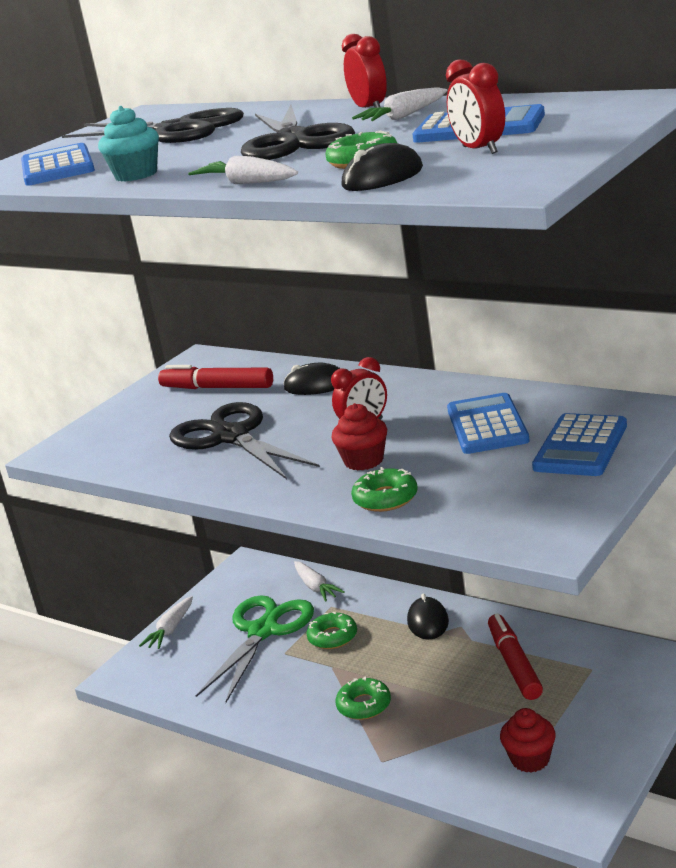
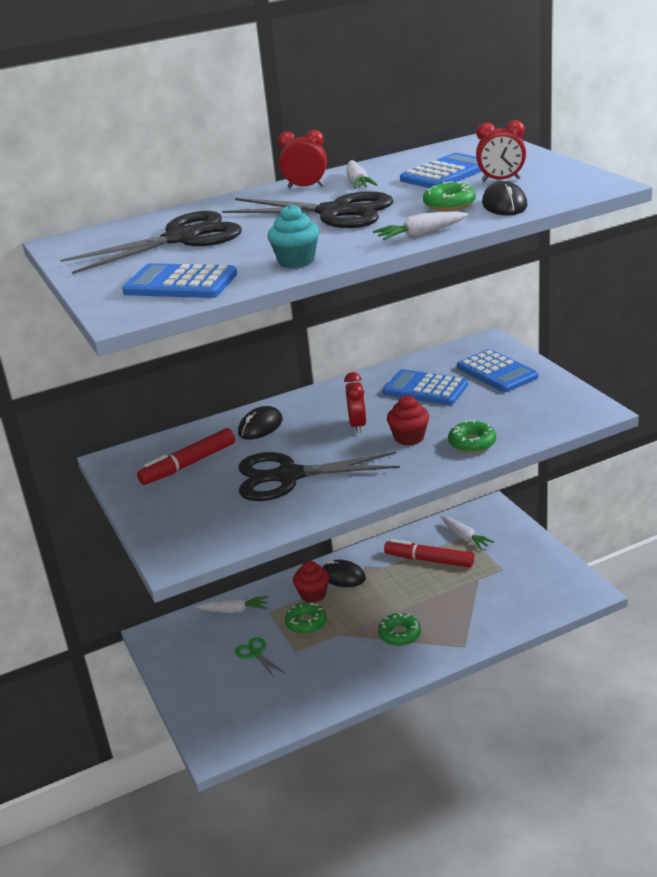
camera: 60 degrees left, 5 degrees up
(170, 629) = (187, 702): white carrot -> white carrot (465, 537)
(263, 631) = (255, 653): green scissors -> green scissors, size x0.44
(530, 759) = (523, 588): red cupcake -> red cupcake (313, 594)

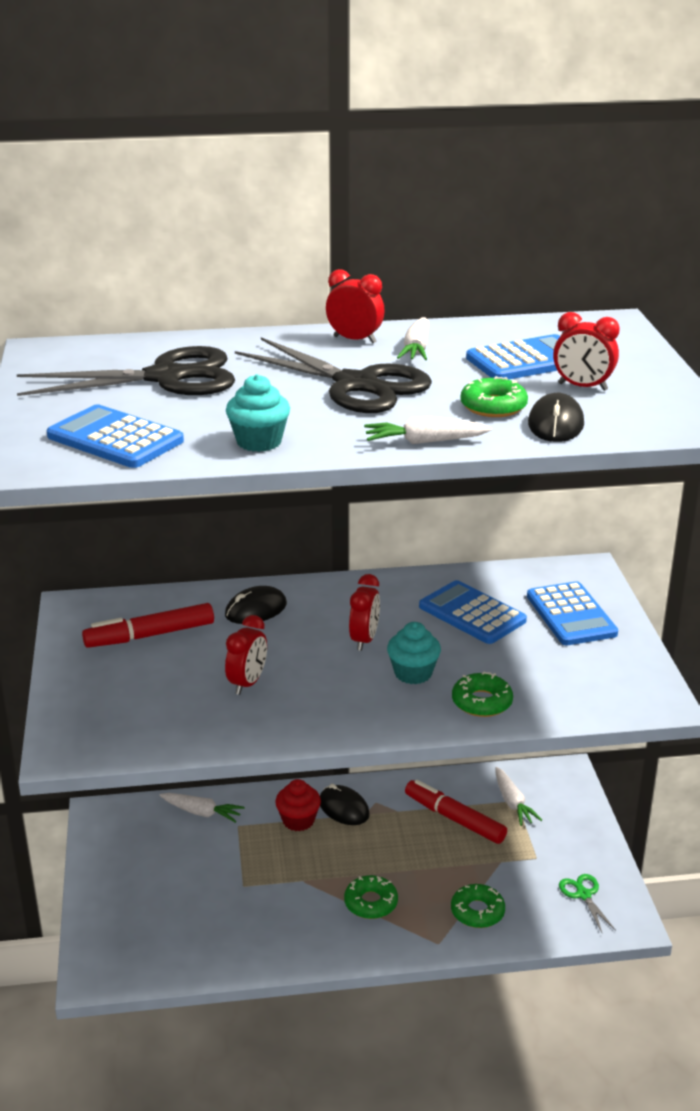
camera: 15 degrees right, 0 degrees up
(255, 653) = (197, 873): green scissors -> green scissors (583, 895)
(289, 476) = (247, 683): black scissors -> red clock
(306, 623) = (272, 853): green donut -> green donut (477, 911)
(409, 437) = (413, 673): red cupcake -> turquoise cupcake

